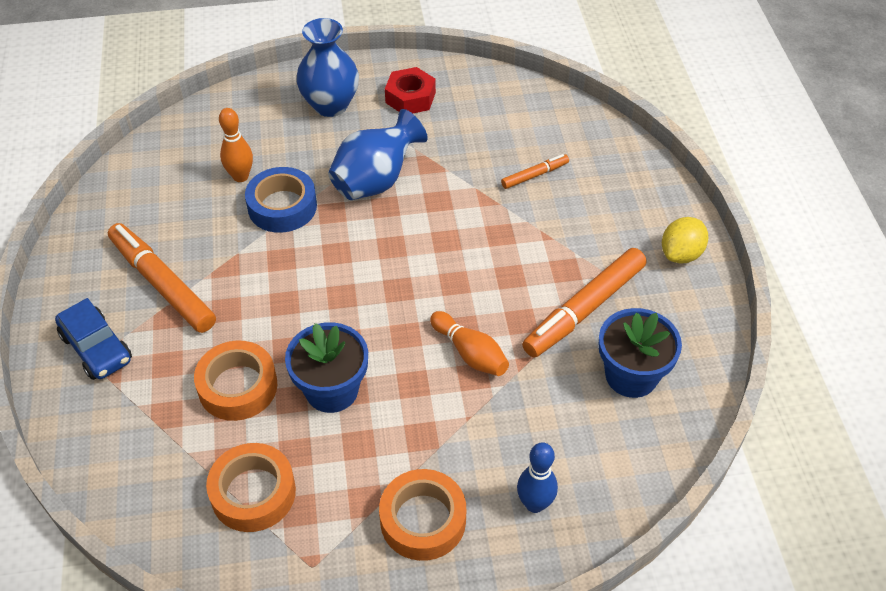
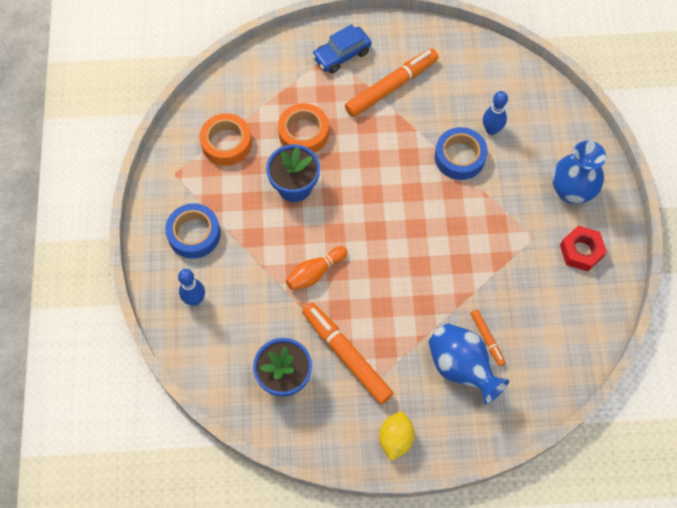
camera: 95 degrees right, 15 degrees up
(240, 176) = (491, 130): orange bowling pin -> blue bowling pin
(376, 181) = (484, 220): blue vase -> blue vase (461, 368)
(423, 520) = (194, 234): orange tape -> blue tape
(681, 254) = (395, 439): yellow lemon -> yellow lemon turned 60 degrees clockwise

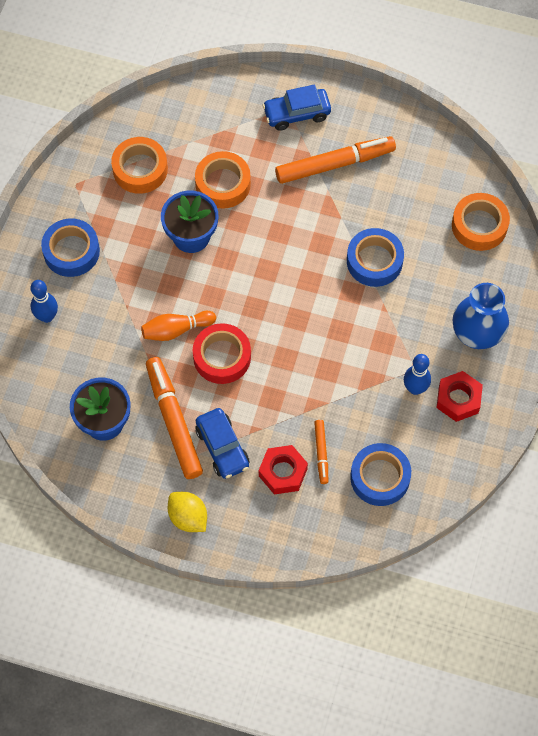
camera: 20 degrees right, 0 degrees up
(365, 283) = (222, 357): none -> red tape
(395, 439) = (188, 517): yellow lemon -> yellow lemon turned 75 degrees counterclockwise
(399, 364) = (222, 447): none -> blue car
(461, 368) = (283, 472): blue vase -> red nut
(491, 130) = (421, 243): blue bowling pin -> blue bowling pin (415, 388)
(532, 100) = (479, 225): none -> orange tape
(546, 342) = (380, 477): none -> blue tape

